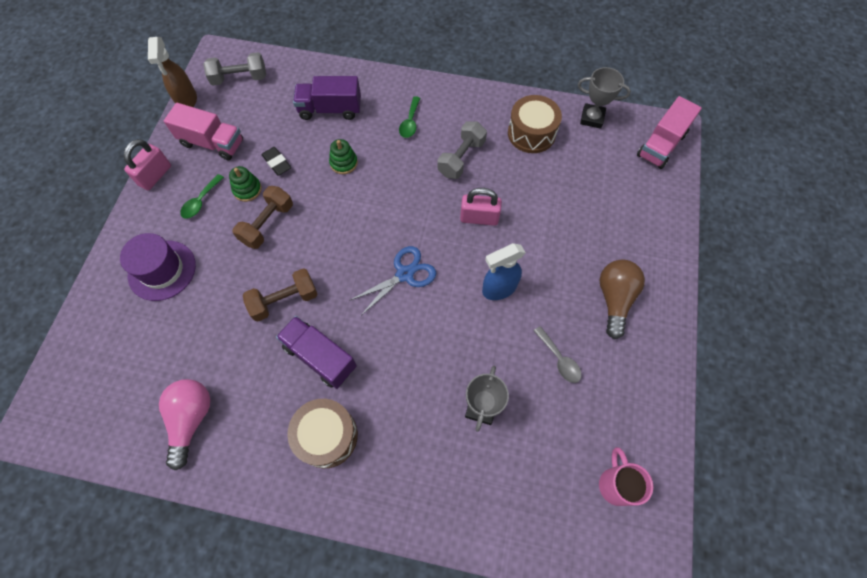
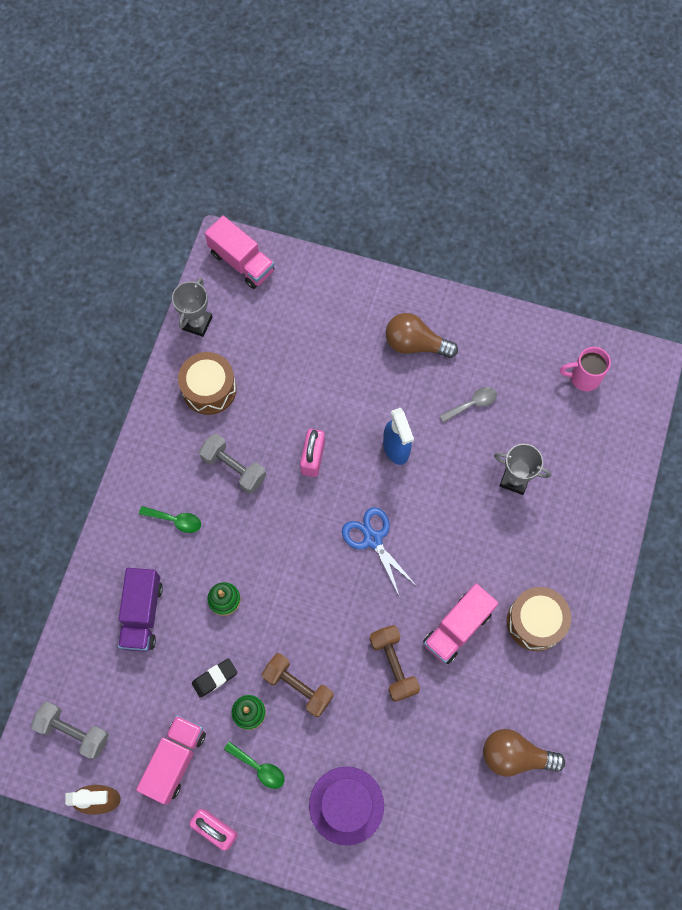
camera: 85 degrees left, 5 degrees up
(191, 419) = (515, 755): pink light bulb -> brown light bulb
(239, 78) = (74, 731): grey dumbbell -> grey dumbbell turned 60 degrees counterclockwise
(320, 357) = (457, 628): purple truck -> pink truck

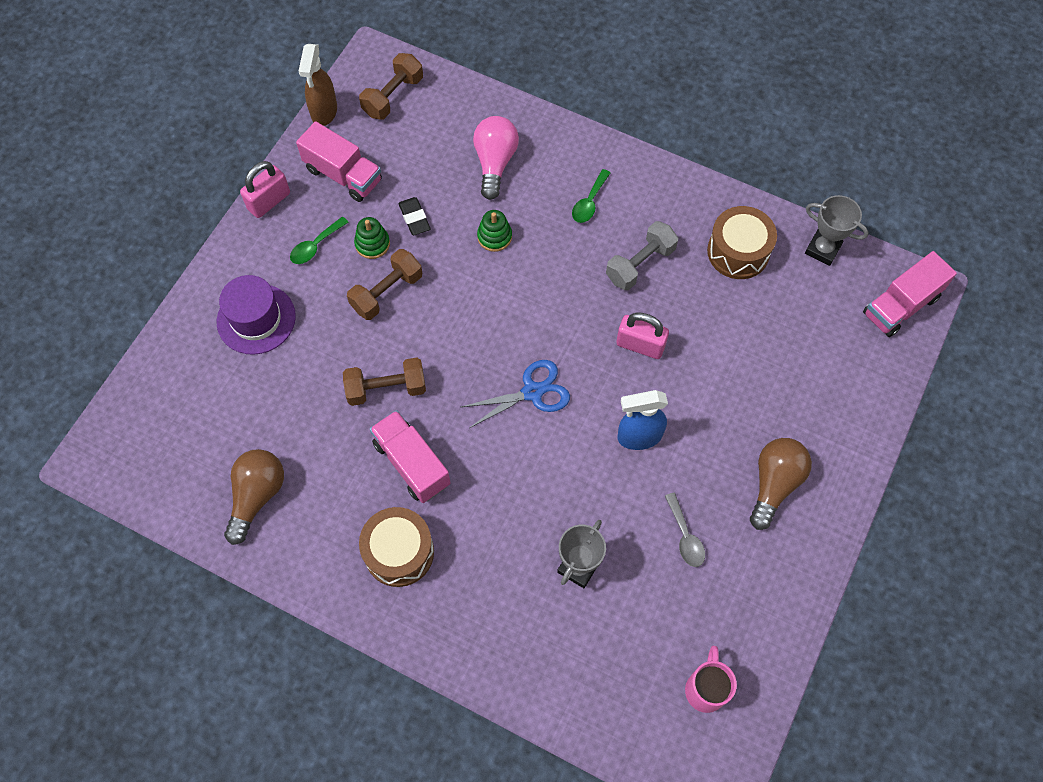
camera: 100 degrees right, 5 degrees down
(74, 731) = (393, 96): grey dumbbell -> brown dumbbell
(142, 614) = (495, 163): purple truck -> pink light bulb

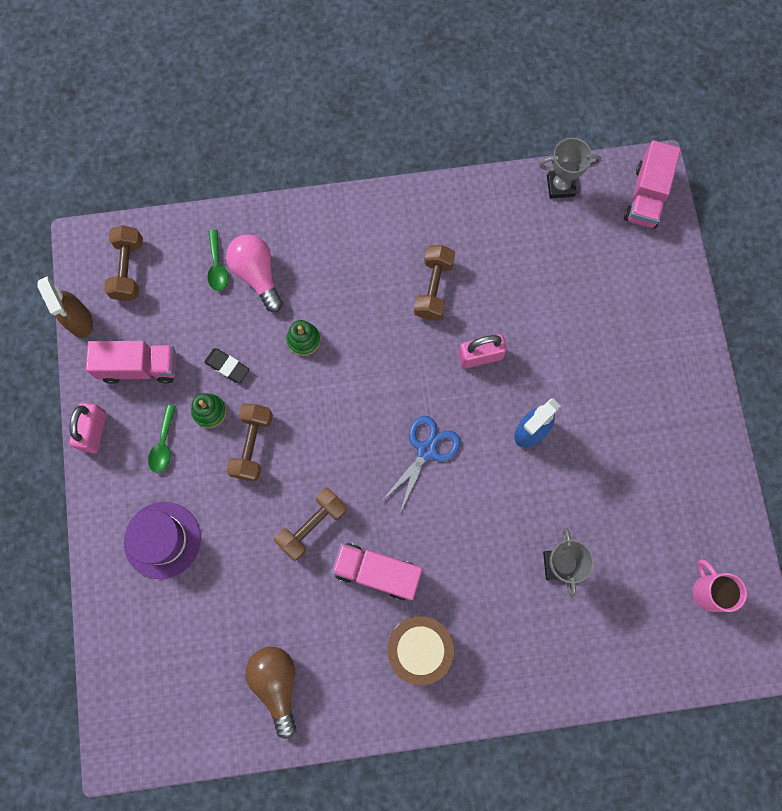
camera: 35 degrees left, 10 degrees up
(589, 202) = (357, 261): green spoon -> green spoon (217, 266)
(640, 264) = (433, 288): grey dumbbell -> brown dumbbell
(685, 536) = (617, 486): grey spoon -> none
(738, 252) = (500, 229): brown drum -> none
(774, 484) = (651, 401): brown light bulb -> none

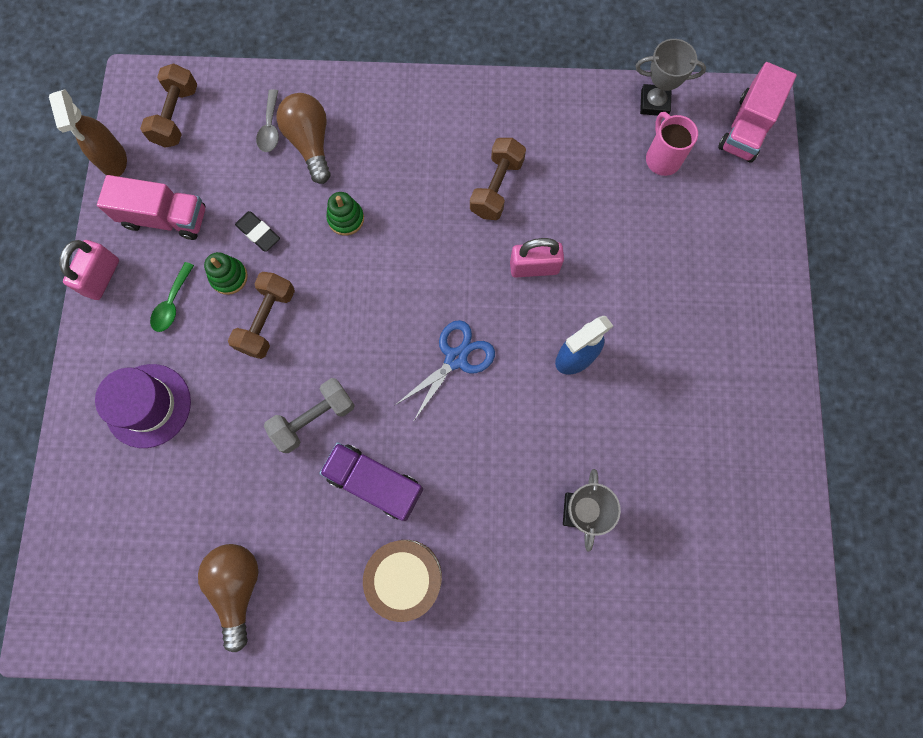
camera: 10 degrees right, 0 degrees up
(217, 266) = (270, 128): green spoon -> grey spoon
(257, 275) = (310, 143): pink light bulb -> brown light bulb
(312, 525) = (314, 418): brown dumbbell -> grey dumbbell
(377, 572) = (375, 482): pink truck -> purple truck
(708, 591) = (747, 571): pink mug -> pink mug (662, 158)

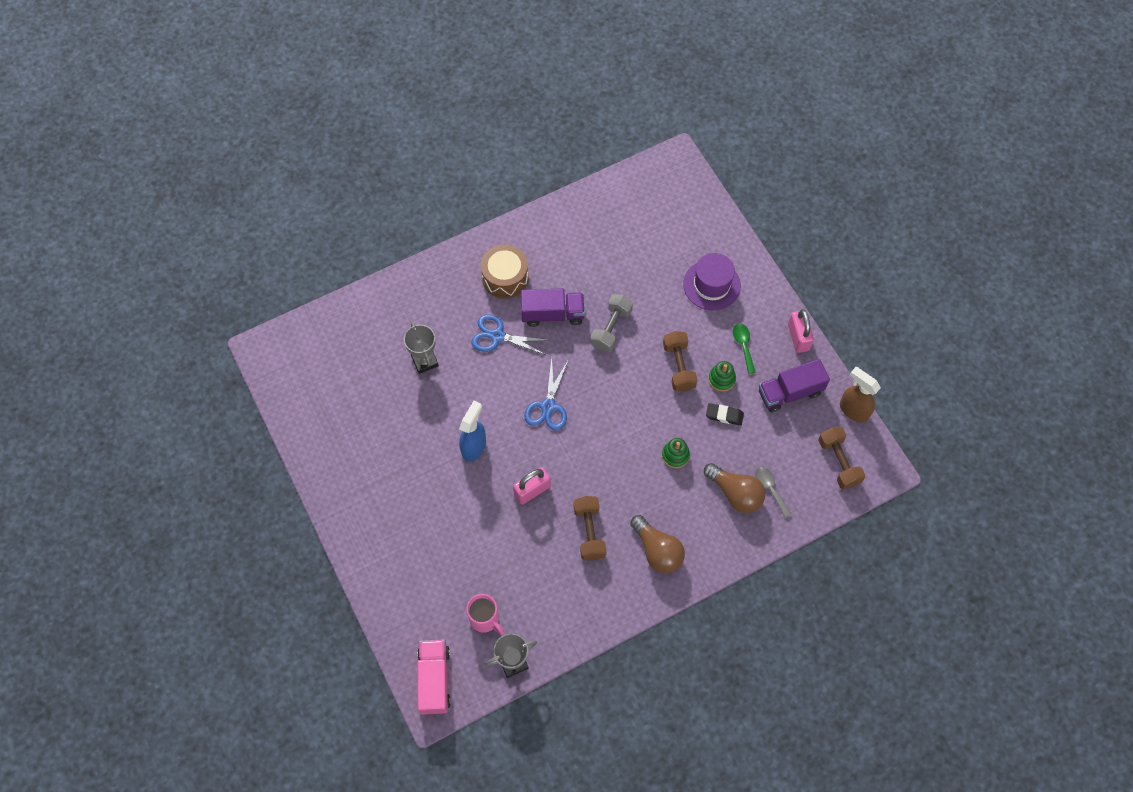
camera: 150 degrees right, 10 degrees down
(165, 218) = (790, 392): pink truck -> purple truck
(238, 587) = (593, 227): brown light bulb -> brown light bulb (657, 550)
(465, 492) = (497, 336): none -> blue scissors

